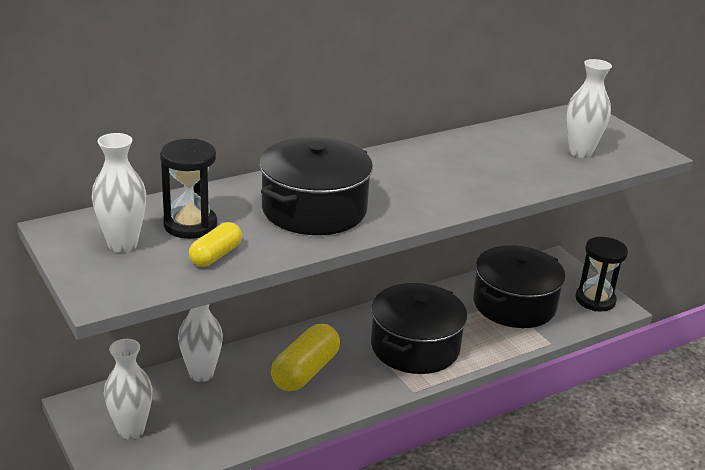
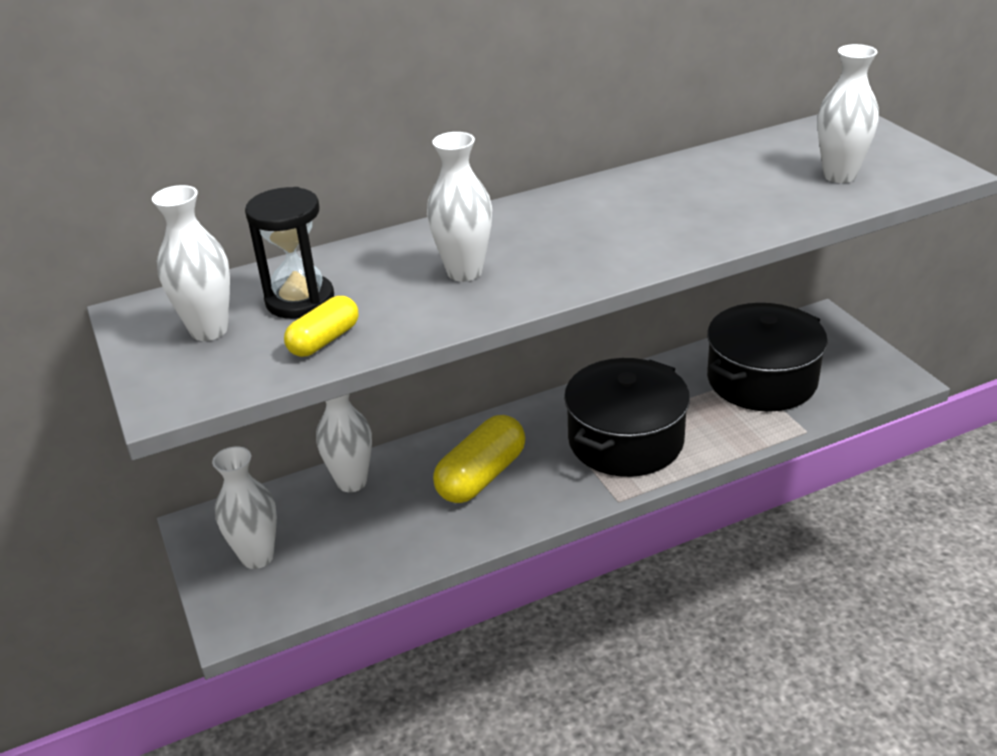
camera: 10 degrees right, 5 degrees up
(314, 209) = (464, 272): black pot -> white vase
(595, 300) = (872, 370): black hourglass -> none

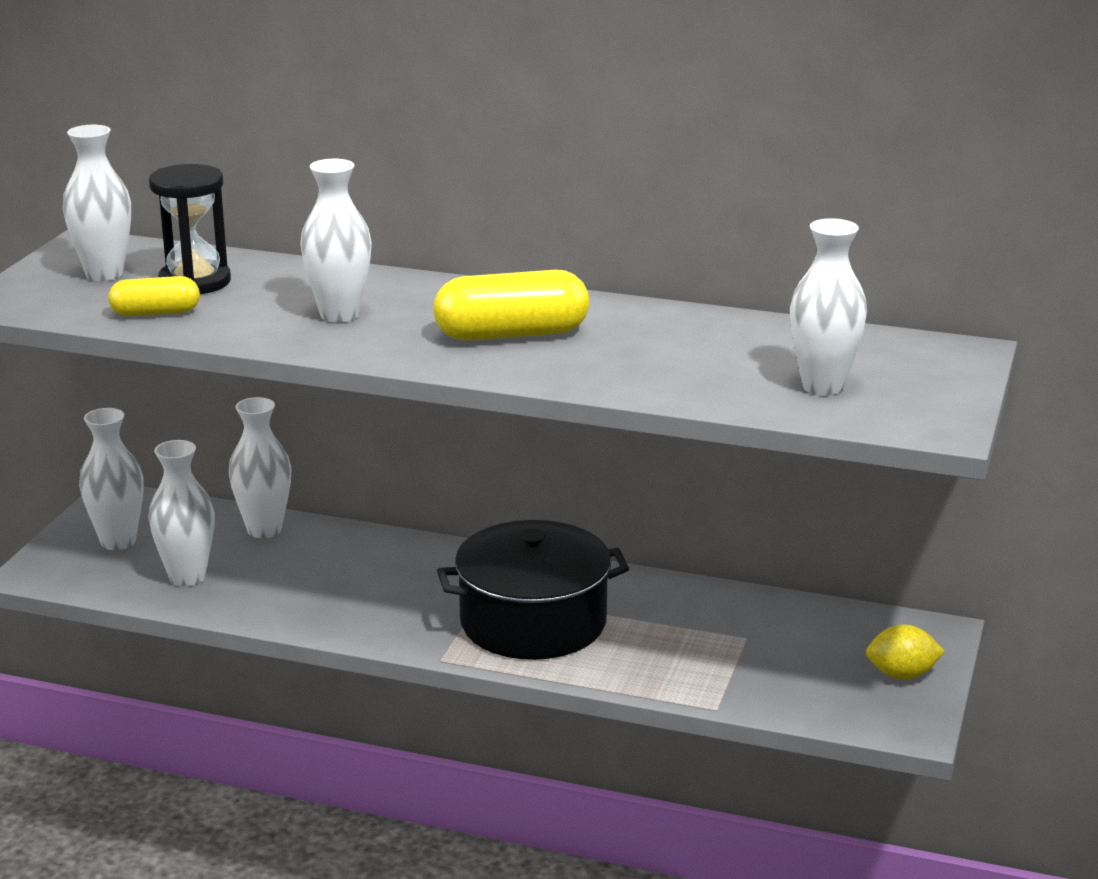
camera: 40 degrees right, 10 degrees down
(356, 551) = (187, 577): none -> white vase
(481, 476) = (366, 580): yellow capsule -> yellow capsule (511, 334)
(761, 379) = (758, 647): black pot -> none
(849, 352) = (902, 675): none -> yellow lemon

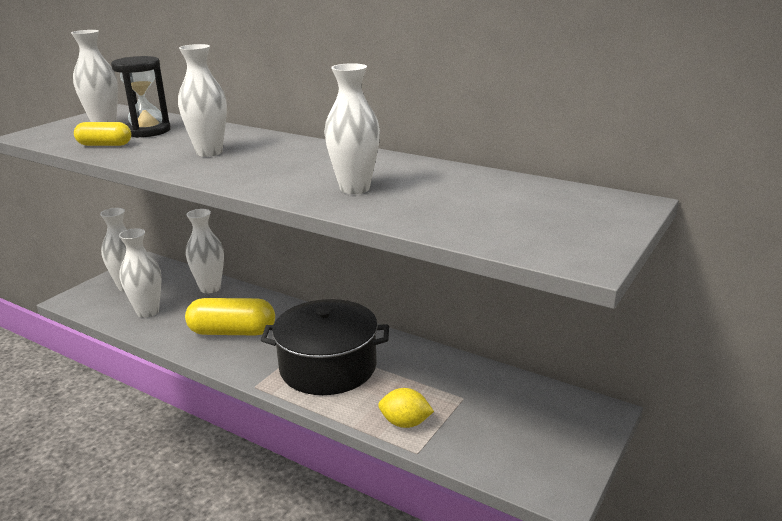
camera: 15 degrees right, 0 degrees up
(511, 334) = (305, 170): yellow capsule -> yellow capsule (232, 332)
(823, 386) = (503, 219): white vase -> white vase (355, 188)
(902, 675) = (566, 444): yellow lemon -> yellow lemon (405, 423)

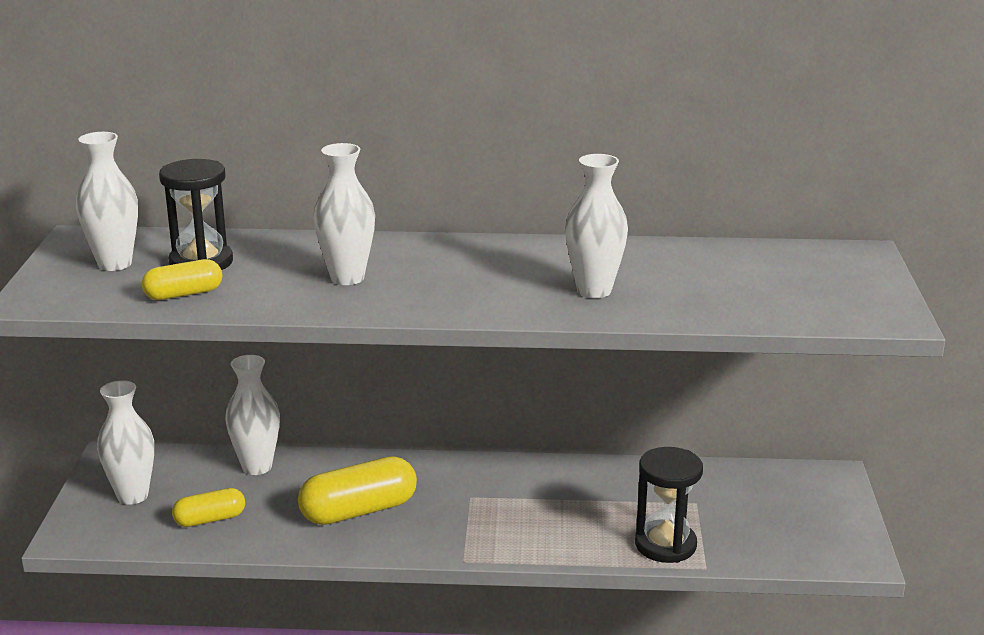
camera: 30 degrees left, 0 degrees up
(148, 312) = (210, 519): white vase -> yellow capsule
(328, 367) = (522, 515): black pot -> none
(405, 423) = (665, 545): yellow lemon -> black hourglass

